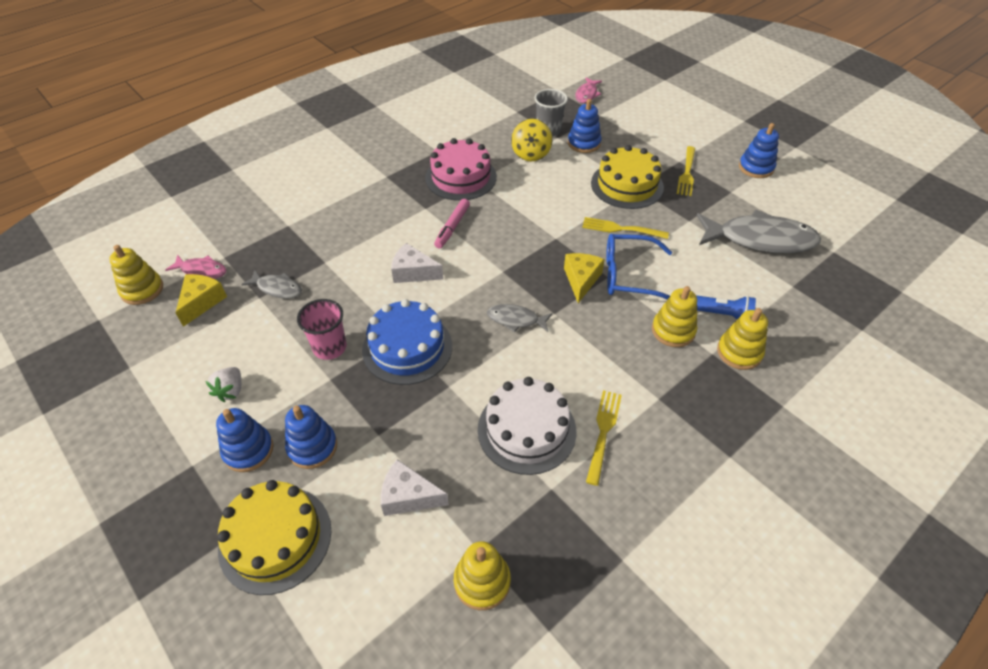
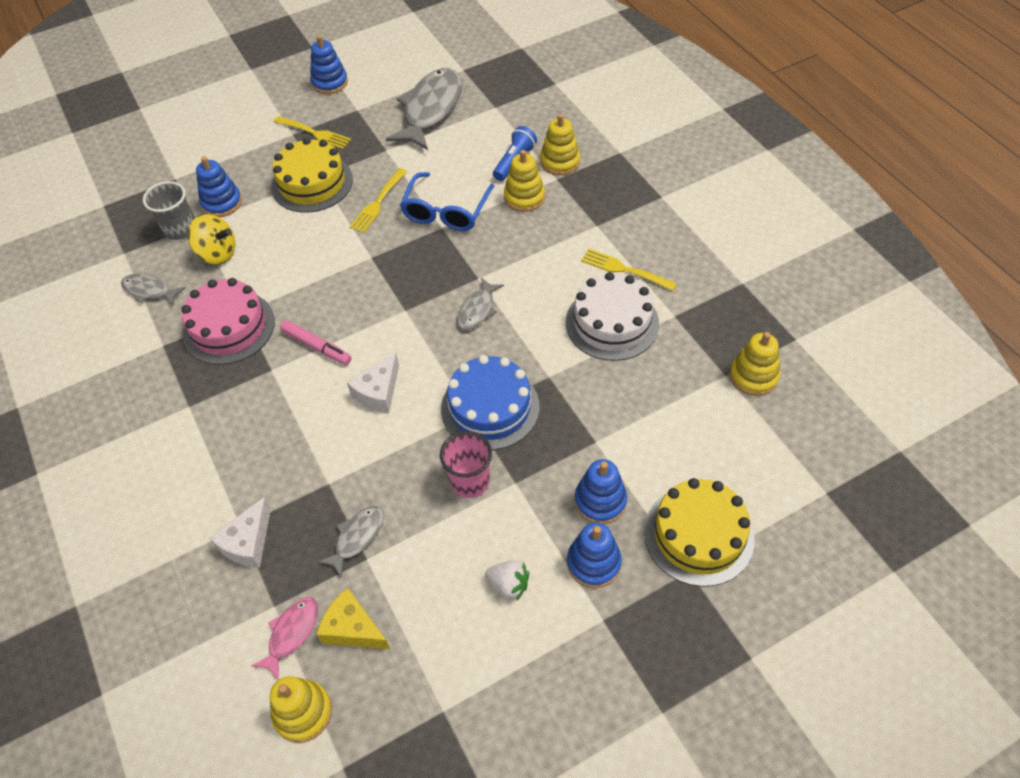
camera: 75 degrees left, 5 degrees up
(408, 496) = (668, 421): white cheese -> white cheese (248, 543)
(485, 132) = (149, 290): none -> grey fish
(581, 280) = (439, 248): yellow cheese -> none
(587, 94) = (128, 181): pink fish -> none

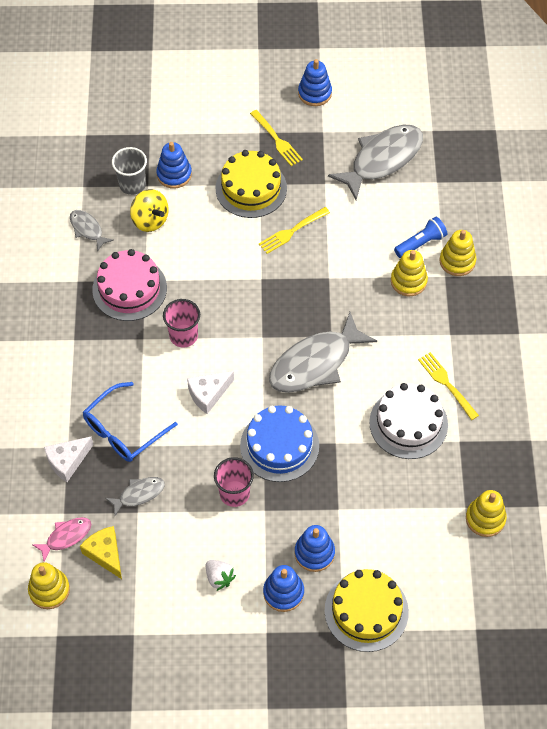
camera: 25 degrees right, 5 degrees up
(317, 346) = (183, 336): pink marker -> pink cup
(446, 211) = (340, 264): blue glasses -> blue glasses (123, 430)
(477, 310) = (315, 363): grey fish -> grey fish, size x2.04

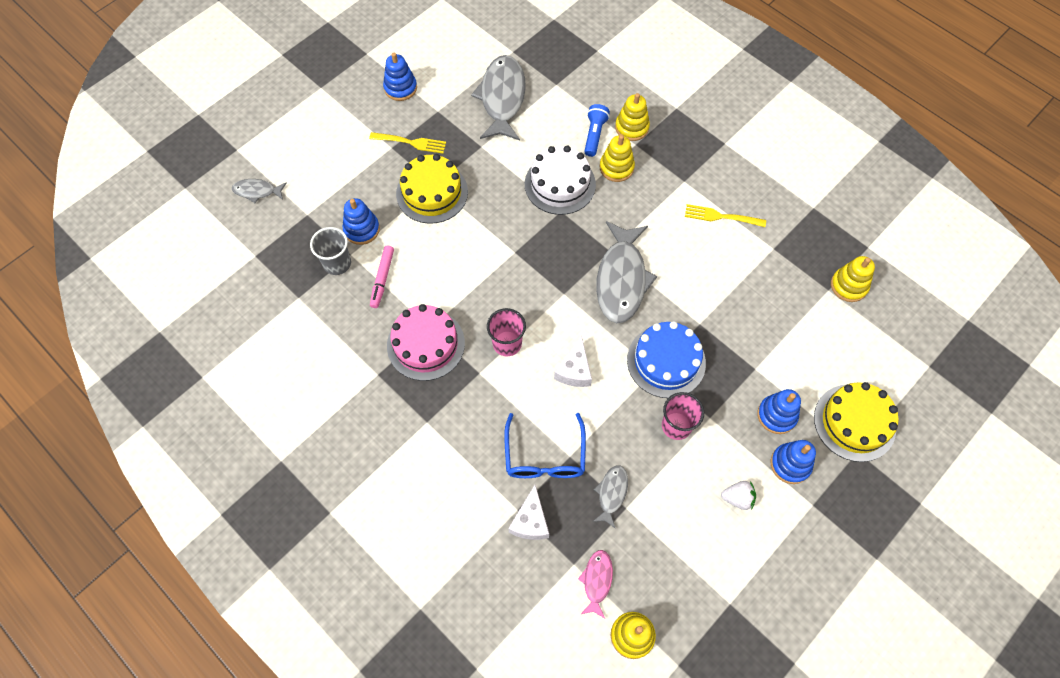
camera: 45 degrees left, 5 degrees up
(87, 229) = (340, 327): grey fish -> grey fish (257, 191)
(105, 554) = (640, 564): yellow cheese -> none
(150, 220) = (382, 279): yellow spinning top -> pink marker
(292, 231) = (497, 199): yellow fork -> none
(408, 423) = (729, 266): white cake -> white cake (560, 184)

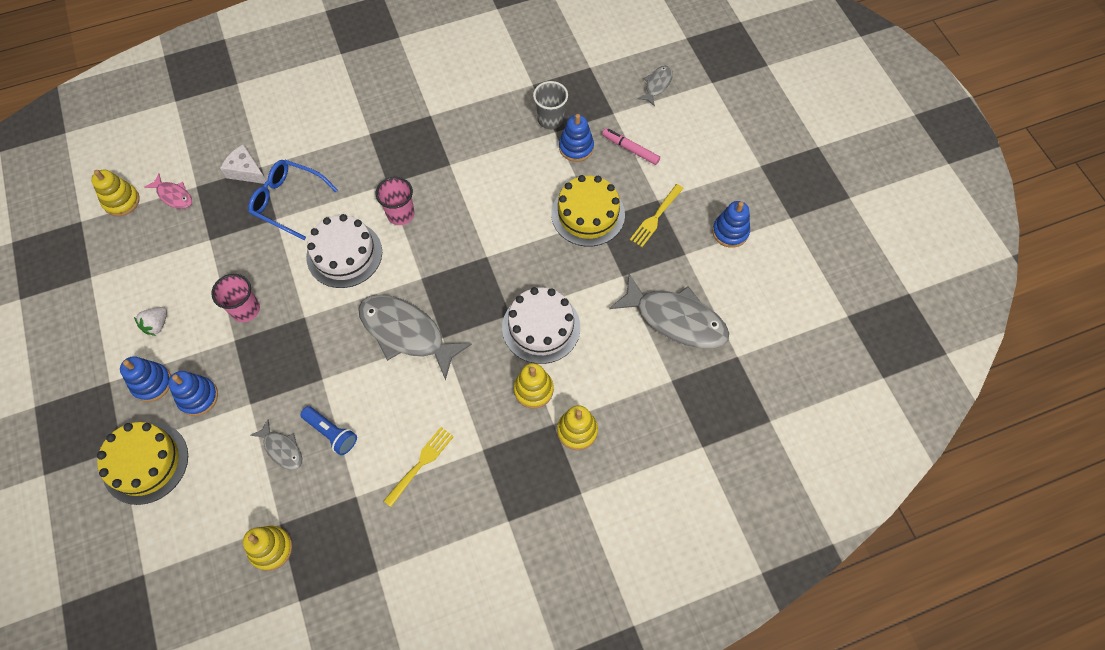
camera: 115 degrees right, 0 degrees up
(382, 279) = (517, 146): pink marker -> pink marker (630, 149)
(426, 344) = (436, 156): pink cake -> none
(574, 370) = (344, 254): white cheese -> white cake
(594, 135) = (585, 388): blue flashlight -> blue flashlight (331, 433)
(611, 493) = (227, 235): grey fish -> grey fish (282, 449)
(666, 361) = (306, 331): blue cake -> none

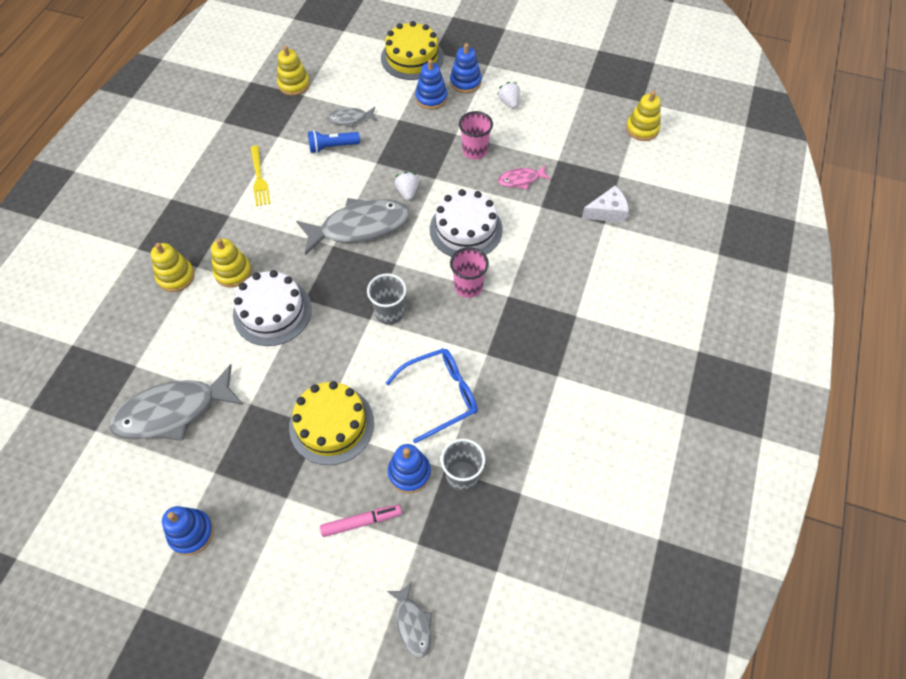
camera: 130 degrees right, 5 degrees down
(173, 196) = (621, 159): pink fish -> pink fish (521, 180)
(288, 201) = (551, 222): blue glasses -> blue glasses (440, 395)
(338, 326) = (407, 192): none -> white strawberry
(469, 247) = (389, 313): none -> grey cup
(656, 217) = (272, 480): yellow fork -> none

